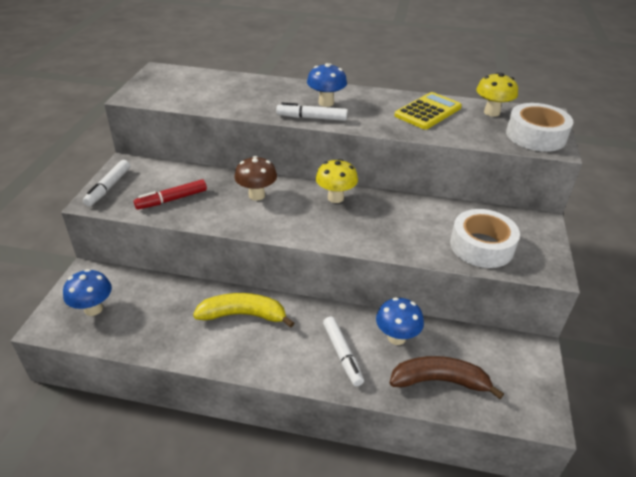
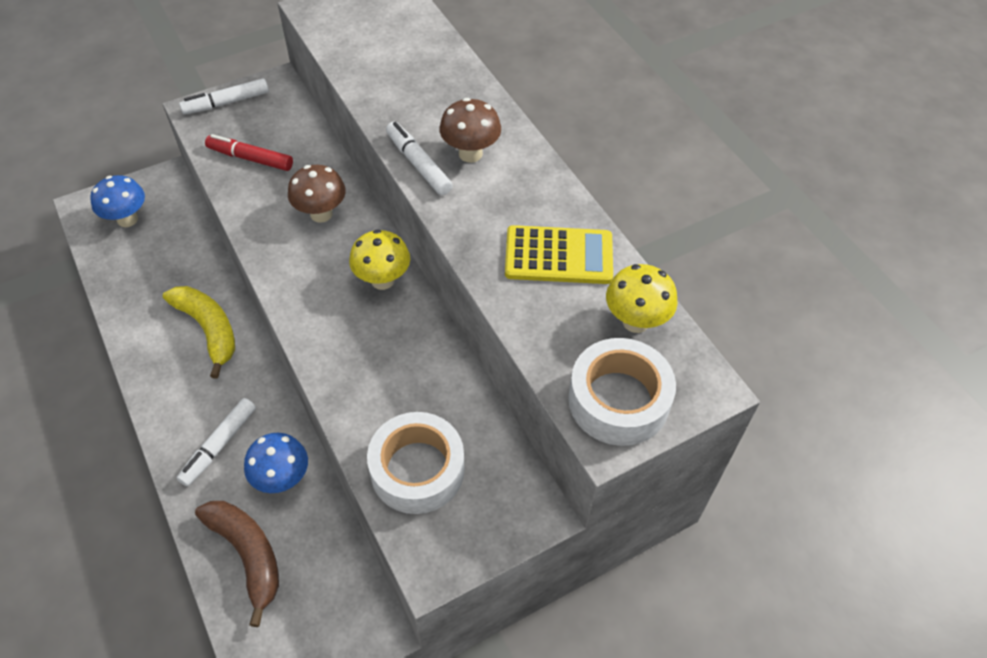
camera: 50 degrees right, 15 degrees up
(326, 103) = (470, 154): blue mushroom -> brown mushroom

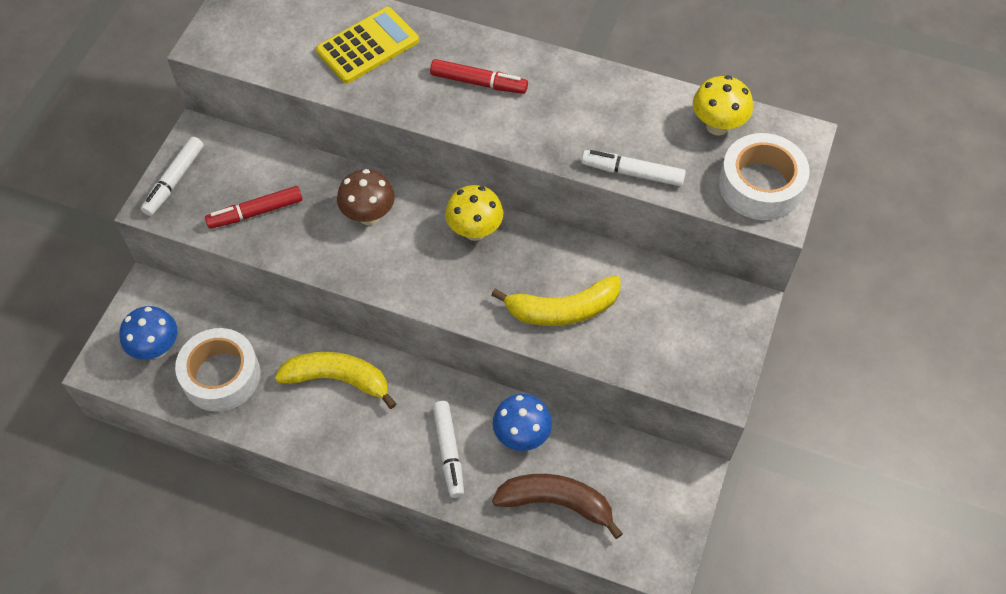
camera: 40 degrees left, 5 degrees up
(378, 391) = (562, 310): none -> yellow banana
(417, 470) = (646, 339): white tape -> white tape (221, 375)
(418, 164) = (450, 117): white marker -> white marker (632, 173)
(470, 154) = (478, 82): brown mushroom -> red marker
(558, 256) = (622, 116): yellow calculator -> yellow calculator (368, 46)

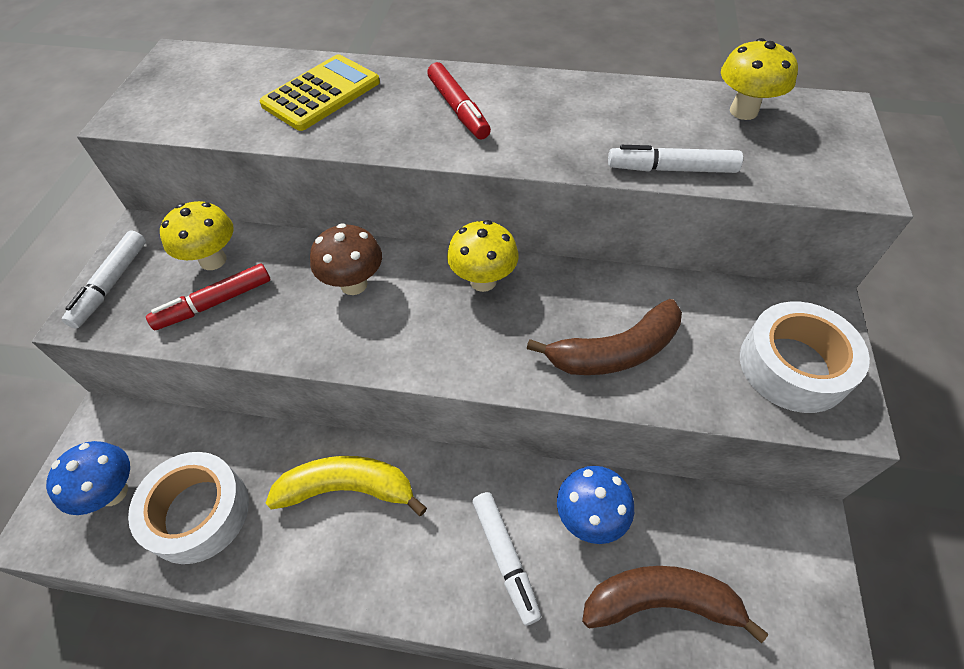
camera: 10 degrees left, 5 degrees down
(256, 173) = (213, 260): none -> yellow mushroom
(478, 82) = (458, 109): red marker -> red marker turned 60 degrees clockwise
(562, 310) = (615, 352): yellow banana -> brown banana
(760, 185) = (825, 159): white tape -> white tape (793, 366)

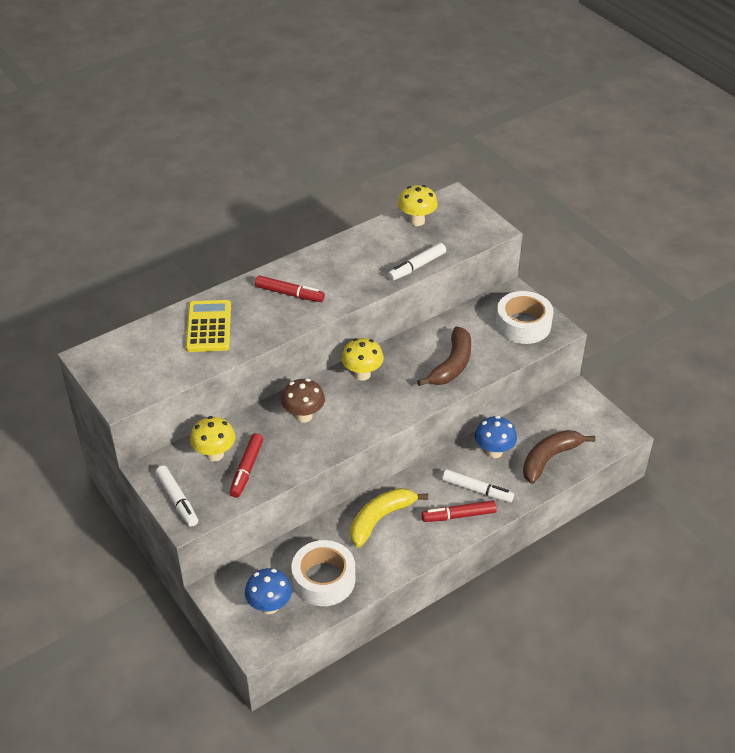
camera: 45 degrees left, 10 degrees down
(440, 575) = (458, 516): none -> red marker

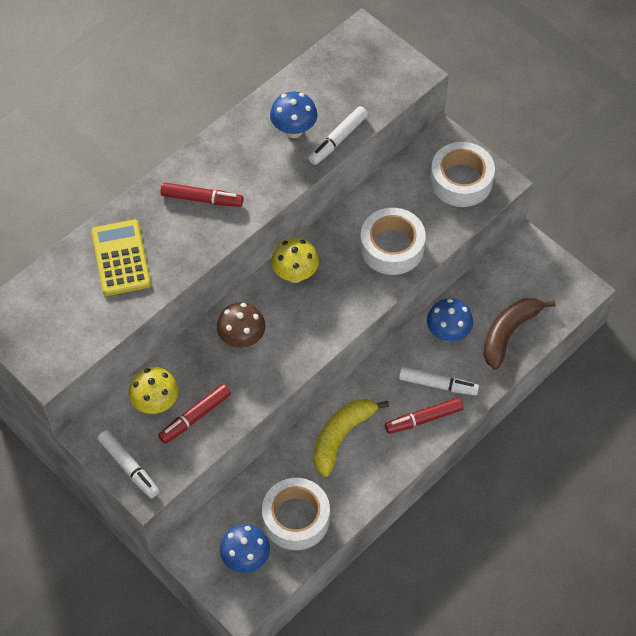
camera: 10 degrees left, 15 degrees up
(246, 469) = (195, 417): red marker -> red marker turned 45 degrees clockwise
(380, 256) = (294, 130): none -> blue mushroom
(417, 221) = (325, 73): yellow mushroom -> none
(452, 365) = (392, 247): brown banana -> white tape

